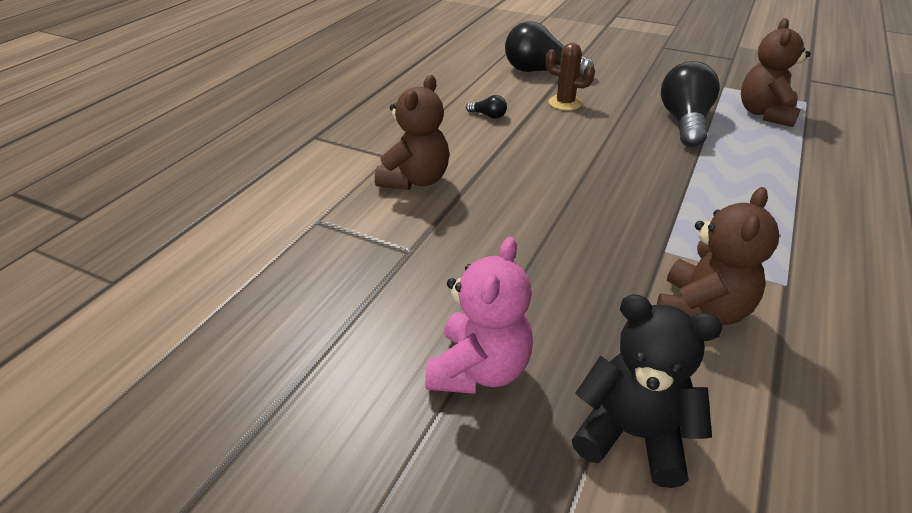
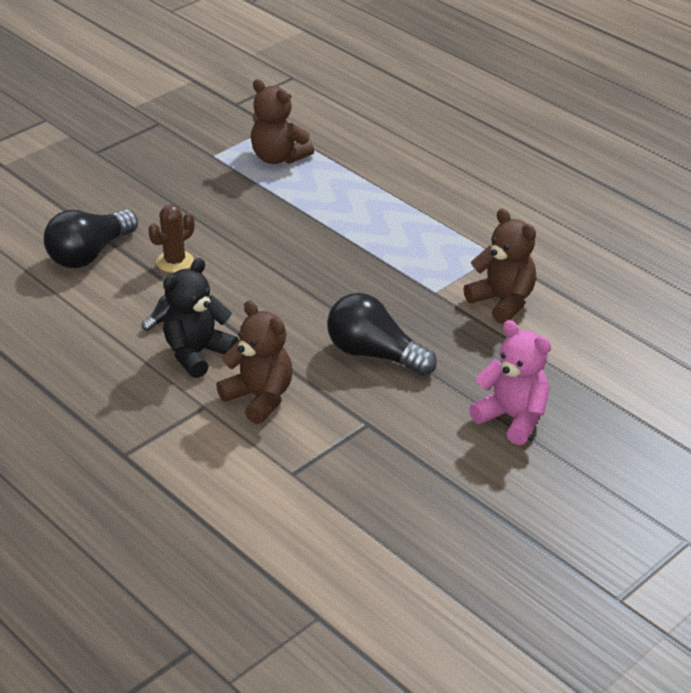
camera: 70 degrees left, 0 degrees up
(632, 434) = (587, 369): black teddy bear -> black teddy bear (197, 353)
(684, 122) = (262, 206): black light bulb -> black light bulb (375, 354)

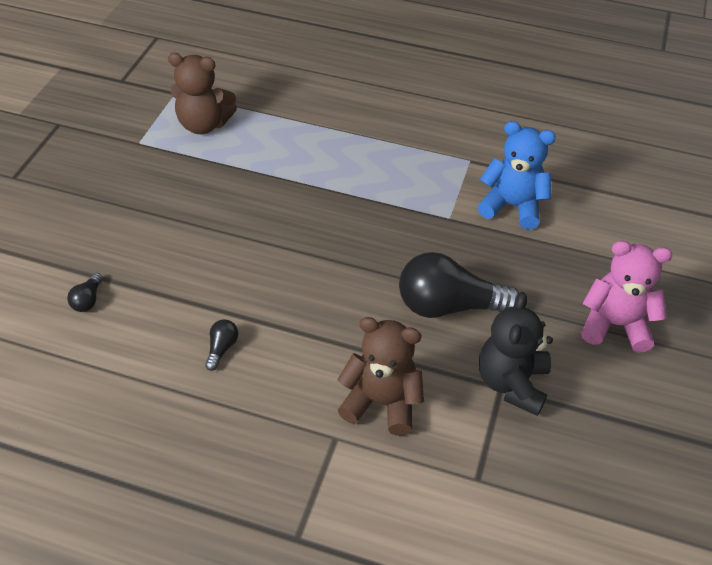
camera: 30 degrees left, 10 degrees up
(90, 254) = (88, 300): black light bulb -> black light bulb, size x0.42
(175, 262) = (184, 276): brown cactus -> none
(197, 353) = (283, 376): black teddy bear -> black teddy bear (511, 383)
(502, 302) = (512, 206): brown teddy bear -> blue teddy bear

